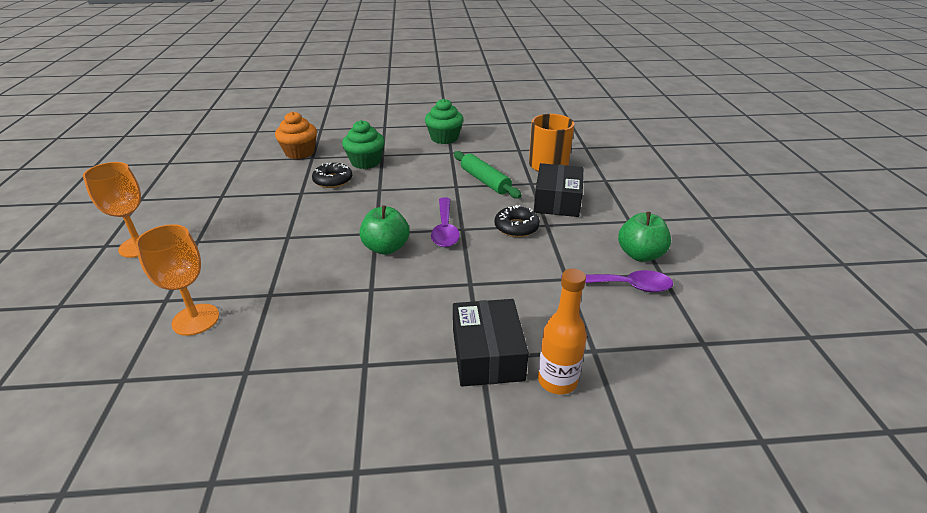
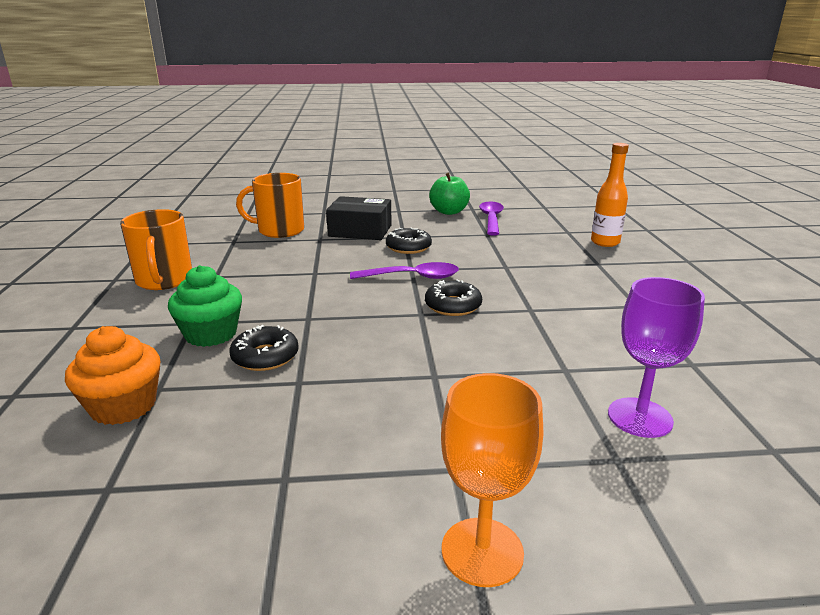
camera: 90 degrees left, 10 degrees down
(195, 319) = (640, 417): orange goblet -> purple goblet
(386, 248) = (453, 306): green apple -> black donut
(444, 138) = (164, 280): green cupcake -> orange mug
(485, 181) = (307, 258): green rolling pin -> none
(487, 354) = (593, 261): black box -> none

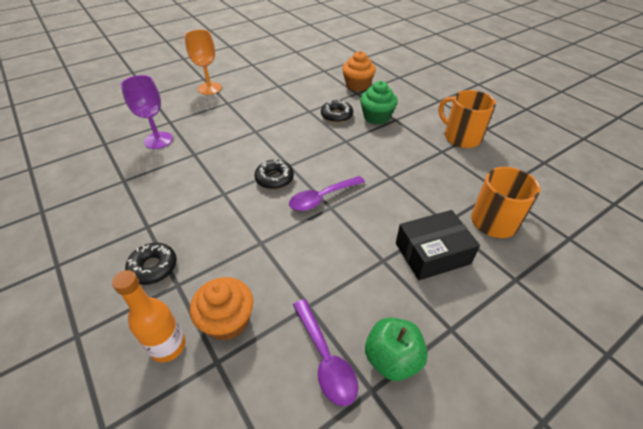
camera: 150 degrees right, 20 degrees up
(408, 247) = (361, 240): black donut -> black donut (153, 267)
(555, 241) = (227, 320): none -> orange cupcake

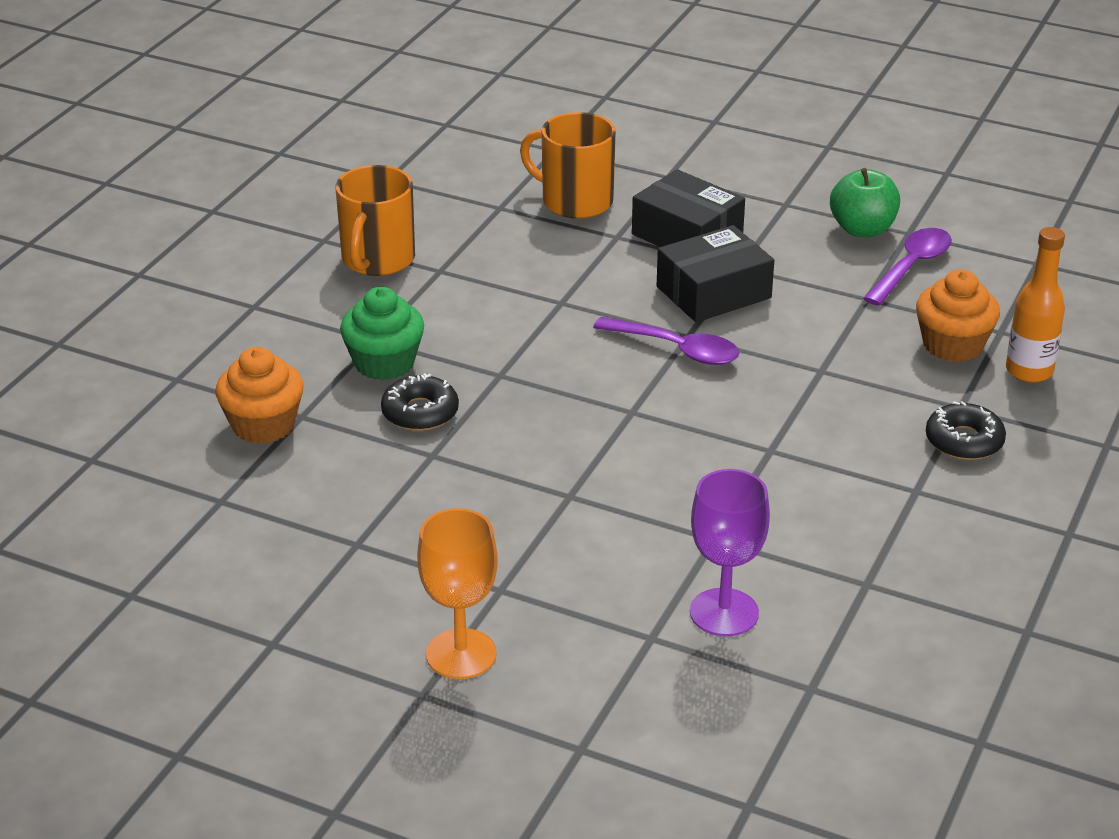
camera: 120 degrees left, 10 degrees down
(274, 178) = (681, 412): black donut -> none
(363, 235) = (713, 292): none -> black box

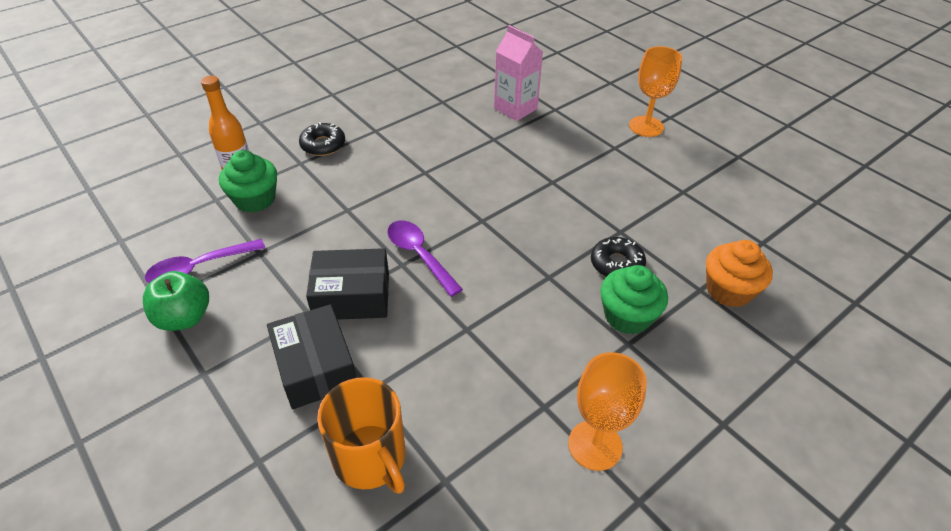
camera: 155 degrees left, 10 degrees up
(377, 259) = (595, 445): orange mug -> orange goblet
(724, 612) = (515, 108): purple goblet -> pink carton
(952, 345) = (255, 199): orange cupcake -> green cupcake

